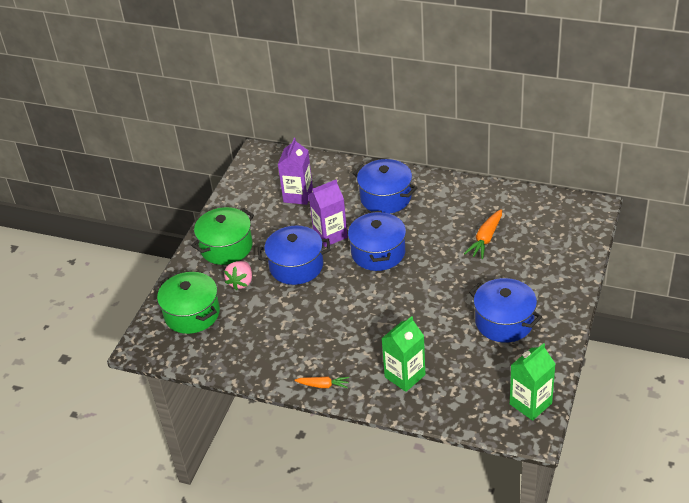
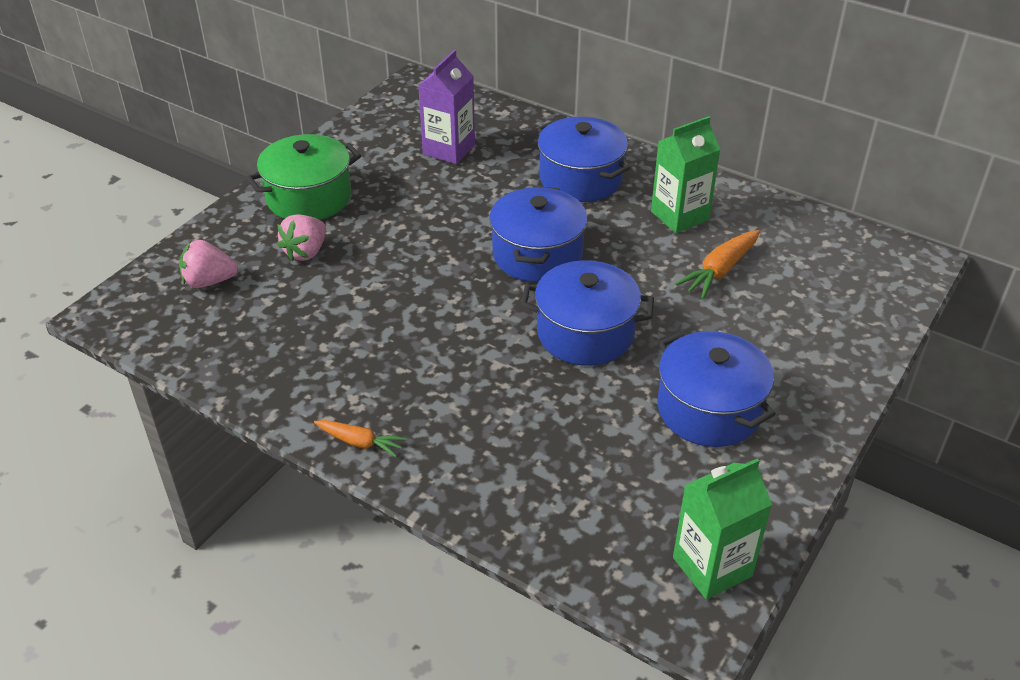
camera: 10 degrees right, 0 degrees up
(192, 314) = (209, 281): green pot -> pink strawberry
(296, 266) = (401, 247): blue pot -> blue pot (585, 333)
(330, 235) = (473, 213): purple carton -> none
(405, 376) = (504, 460): green carton -> green carton (679, 216)

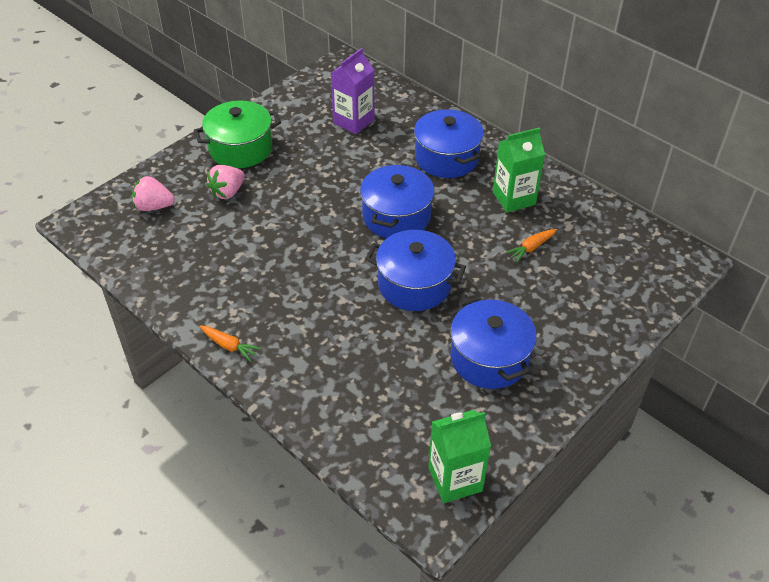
camera: 10 degrees right, 5 degrees up
(719, 271) = (531, 248): orange carrot -> orange carrot, size x0.66

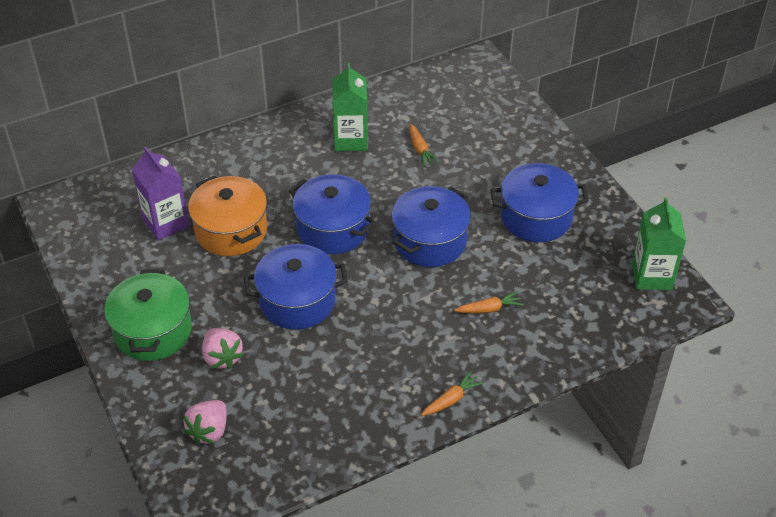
camera: 70 degrees left, 0 degrees up
(348, 348) = (489, 309): none -> orange carrot
(363, 158) = (231, 230): none -> orange pot
(446, 158) = (268, 168): blue pot -> blue pot (297, 301)

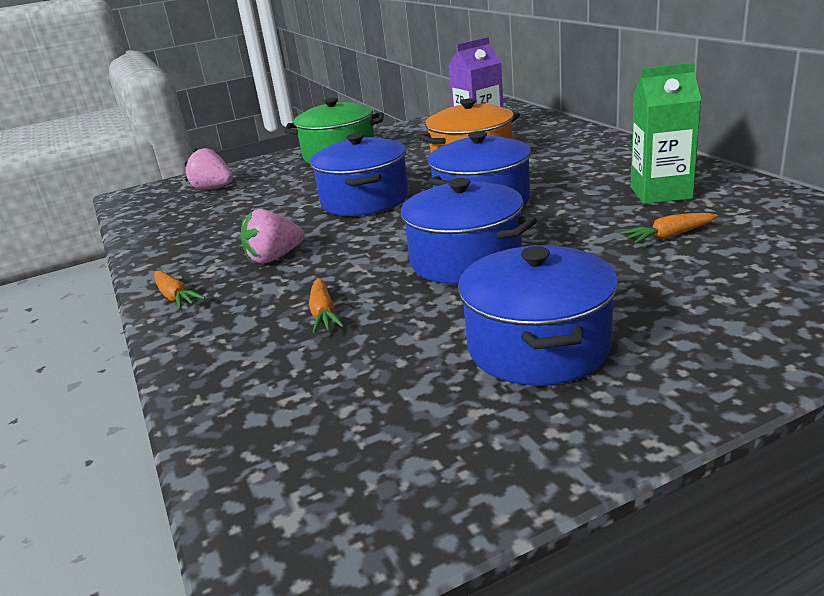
camera: 95 degrees right, 20 degrees down
(222, 357) = (298, 181): pink strawberry -> pink strawberry (274, 258)
(652, 276) = (373, 510): green carton -> none

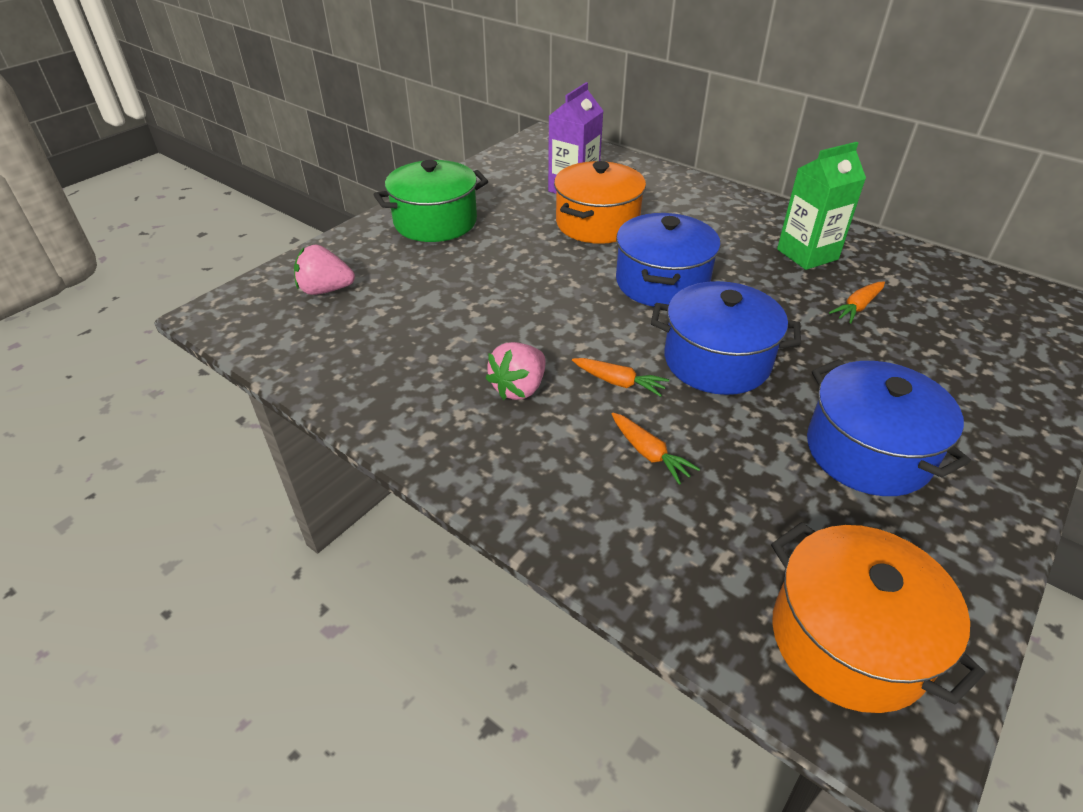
camera: 30 degrees left, 15 degrees up
(175, 297) = (463, 463): orange carrot -> orange carrot (619, 382)
(334, 482) = (848, 639): none -> orange pot
(365, 200) = (536, 291): blue pot -> none

